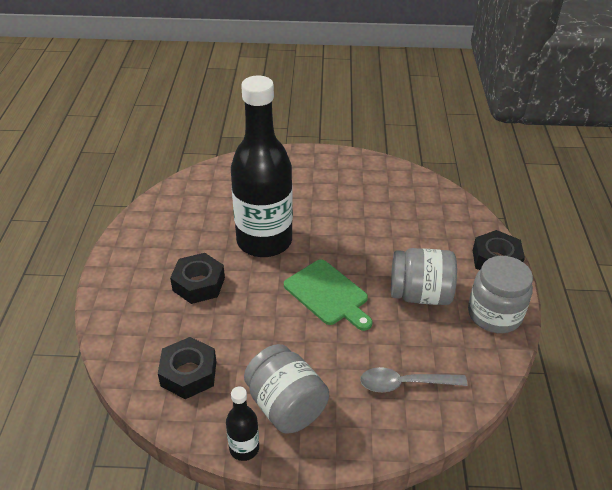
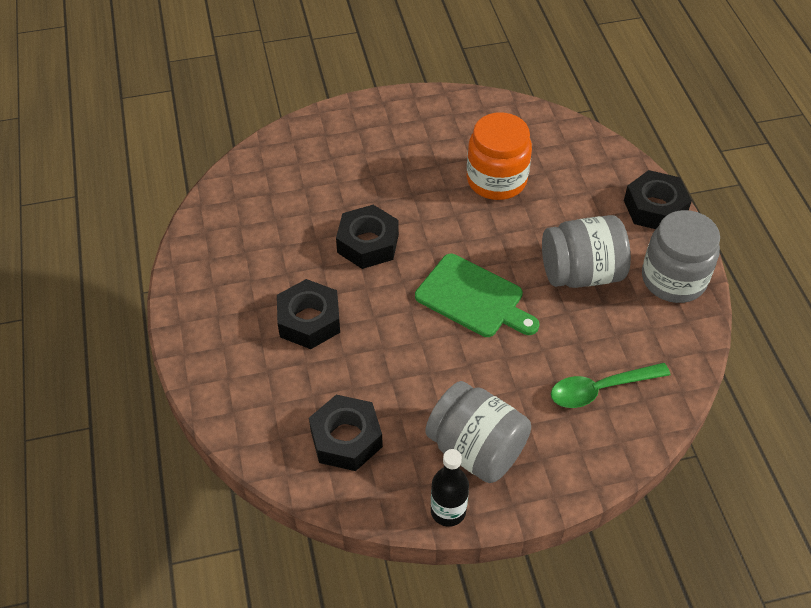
camera: 15 degrees left, 10 degrees up
(264, 241) = (368, 243): black bottle -> black nut
(377, 217) = (496, 180): none -> orange jar
(405, 384) = (600, 389): grey spoon -> green spoon

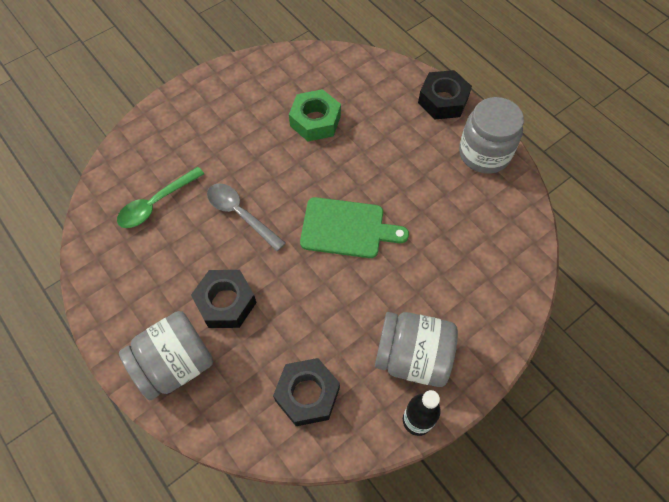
camera: 25 degrees left, 10 degrees up
(368, 243) = (240, 214): black nut -> grey spoon
(496, 180) = (315, 121): orange jar -> green nut
(581, 273) = (417, 175): grey jar -> grey jar (175, 364)
(600, 389) = (477, 265): green spoon -> green spoon (156, 203)

